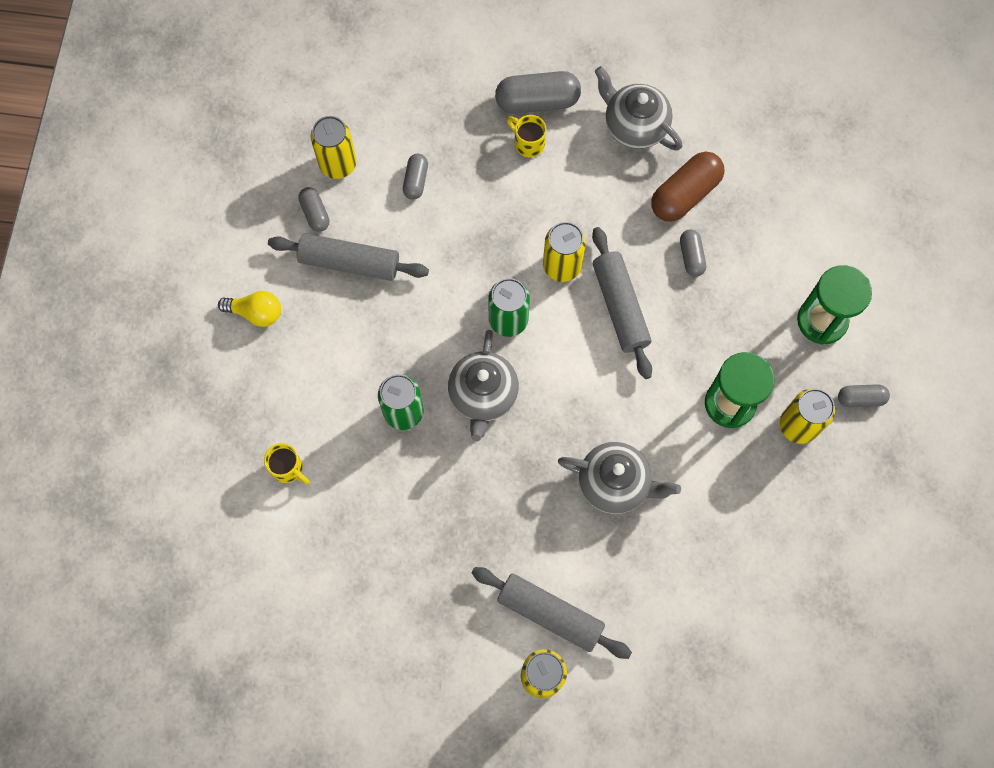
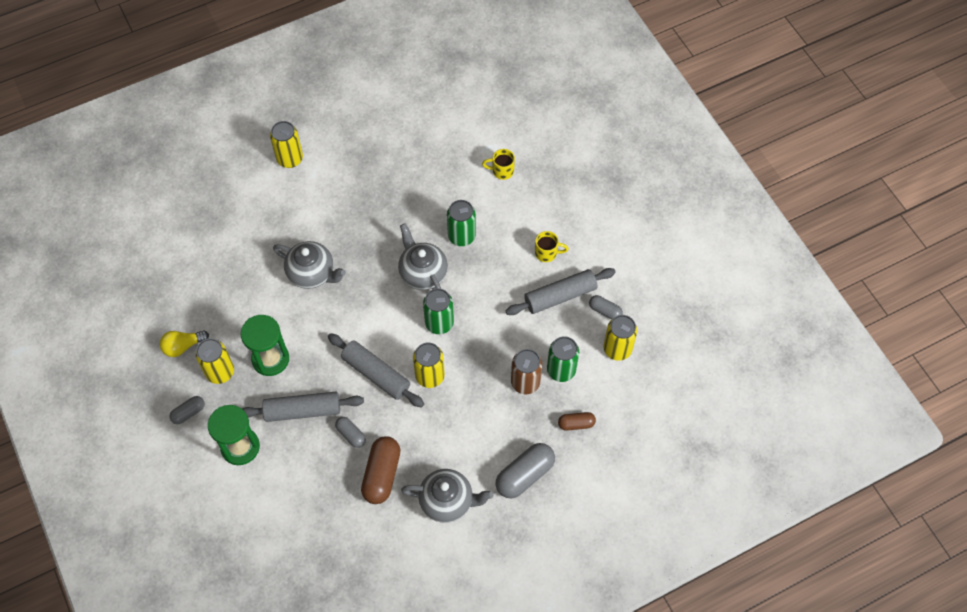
camera: 145 degrees right, 10 degrees down
(256, 313) = (589, 235): yellow light bulb -> yellow light bulb (183, 346)
(416, 181) = (561, 370): grey capsule -> green can
(445, 117) = (576, 424): none -> brown capsule
(464, 192) = (525, 382): none -> brown can
(528, 143) = (509, 441): yellow mug -> yellow mug (547, 253)
(550, 614) = (305, 189): grey rolling pin -> grey rolling pin (302, 410)
(615, 483) = (312, 273): grey teapot -> grey teapot turned 135 degrees counterclockwise

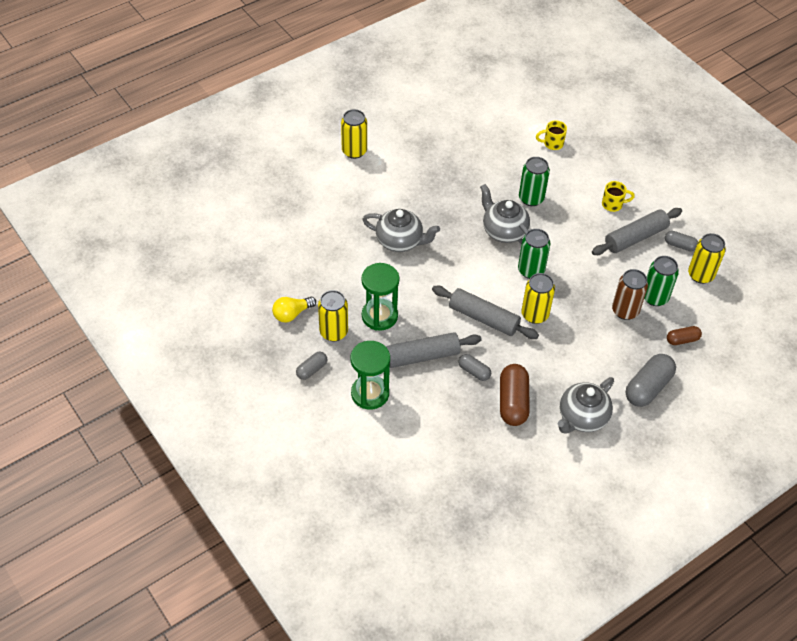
camera: 10 degrees left, 10 degrees down
(447, 501) = (582, 418): grey teapot -> grey teapot turned 135 degrees clockwise

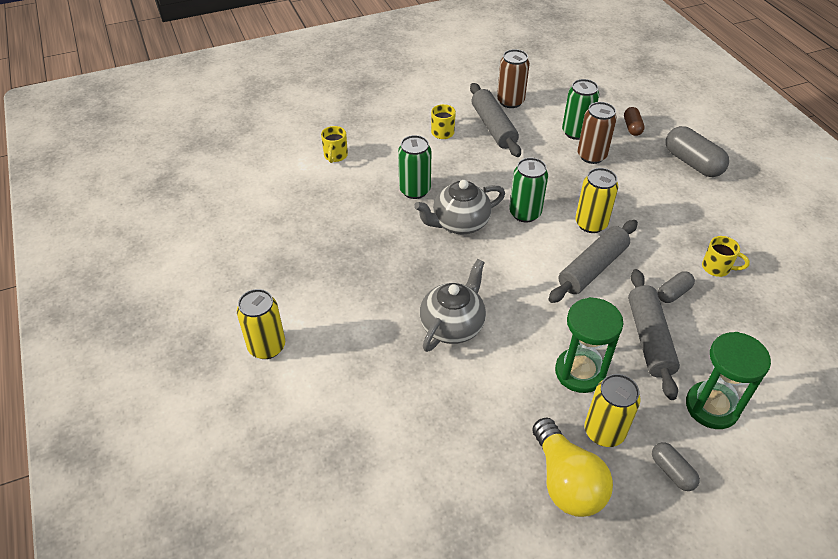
camera: 75 degrees left, 5 degrees down
(292, 314) = (566, 481): yellow light bulb -> yellow light bulb, size x1.57
(513, 402) = (717, 268): brown capsule -> yellow mug
(582, 418) = (734, 217): grey teapot -> none
(679, 245) = (510, 101): grey capsule -> brown can
(700, 275) = (551, 97): yellow can -> none

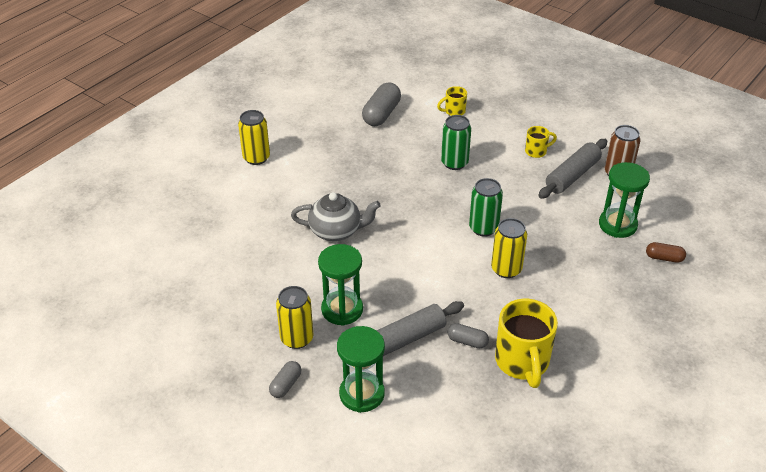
camera: 60 degrees right, 5 degrees down
(459, 223) = (440, 198): grey teapot -> none
(566, 481) = (243, 331): yellow light bulb -> none
(576, 132) = (617, 225): green can -> green hourglass
(591, 156) = (595, 244): brown can -> none
(592, 268) = (454, 285): grey rolling pin -> none
(632, 127) = (664, 258): brown capsule -> brown capsule turned 45 degrees clockwise
(692, 163) = (654, 312): grey capsule -> grey capsule (381, 114)
(717, 268) = (522, 362): yellow mug -> yellow mug, size x2.00

